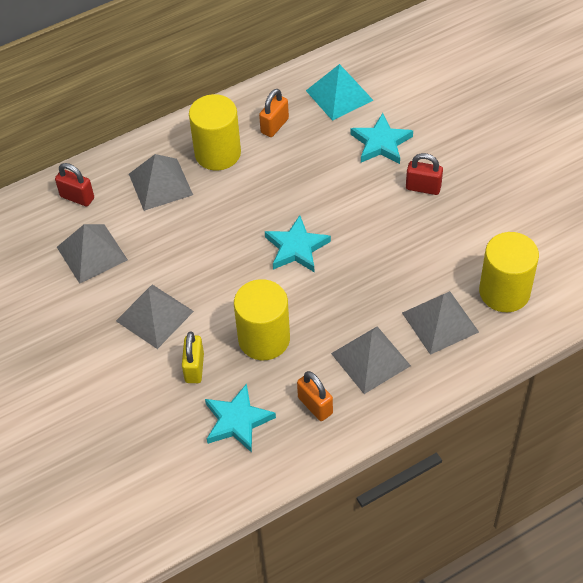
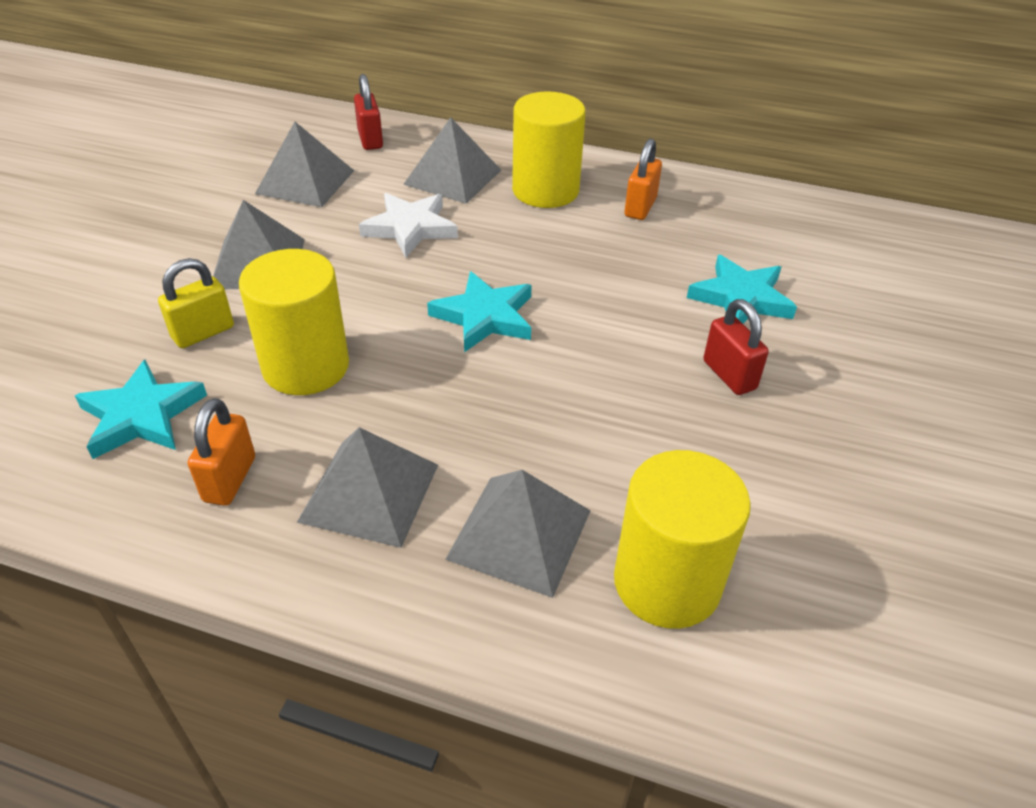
camera: 45 degrees right, 10 degrees down
(191, 232) = (410, 228): none -> white star
(274, 126) = (640, 207): orange padlock -> orange padlock turned 60 degrees counterclockwise
(339, 95) = (756, 229): turquoise pyramid -> none

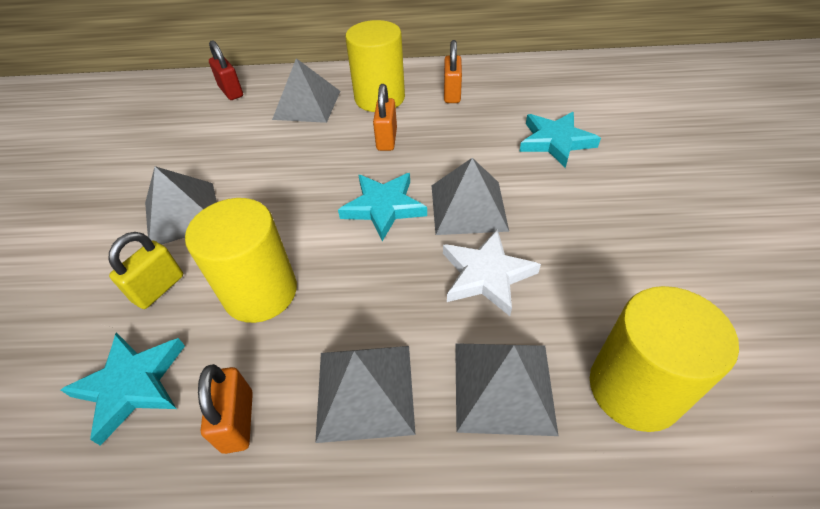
camera: 15 degrees left, 5 degrees up
(305, 182) = (193, 136): grey pyramid -> grey pyramid (468, 207)
(410, 228) = (293, 152): white star -> white star (486, 275)
(528, 241) = (387, 139): none -> orange padlock
(729, 375) = (580, 201): red padlock -> none

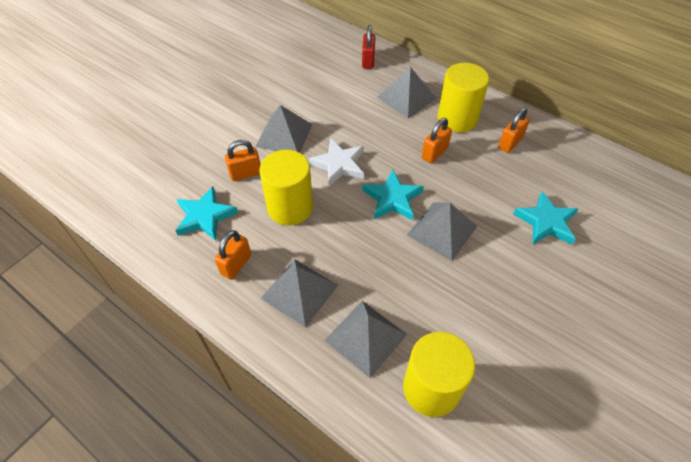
camera: 35 degrees right, 5 degrees up
(159, 288) = (245, 173): yellow padlock -> orange padlock
(486, 275) = (413, 277): white star -> white star (339, 165)

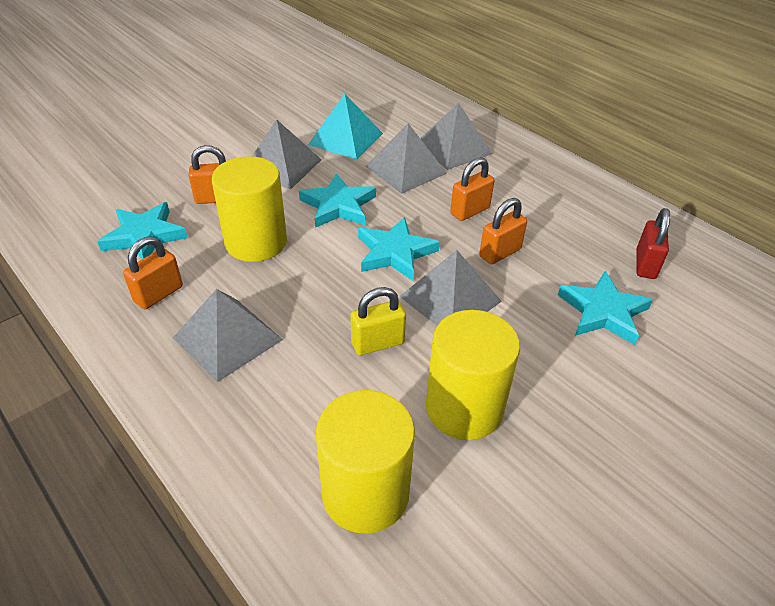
camera: 10 degrees right, 10 degrees down
(324, 101) = (346, 139): none -> turquoise pyramid
(339, 165) = (338, 206): white star -> turquoise star
(365, 337) = (295, 409): grey pyramid -> grey pyramid (406, 169)
(368, 61) = (417, 106): red padlock -> red padlock (645, 265)
(404, 275) = (377, 343): none -> yellow padlock
(457, 119) = (513, 178): yellow cylinder -> yellow cylinder (464, 408)
(510, 143) = (577, 214): orange padlock -> orange padlock (500, 253)

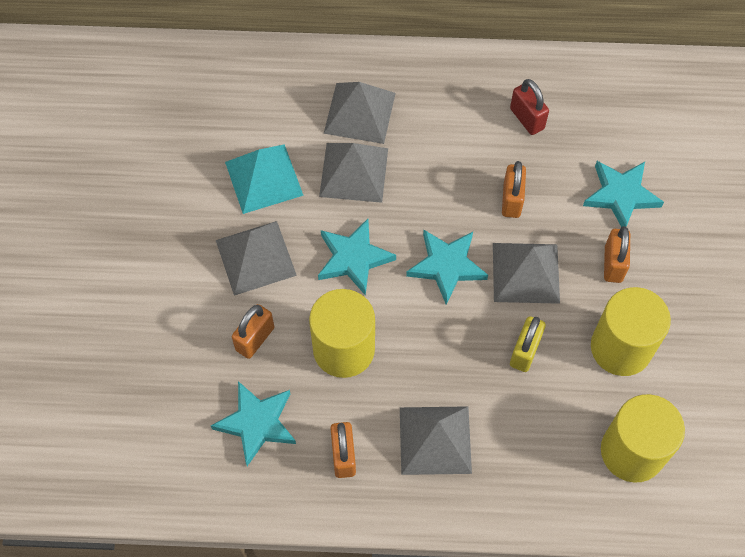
camera: 45 degrees left, 20 degrees up
(470, 211) = (449, 176): orange padlock -> orange padlock (613, 264)
(645, 265) = (606, 125): red padlock -> red padlock (527, 119)

